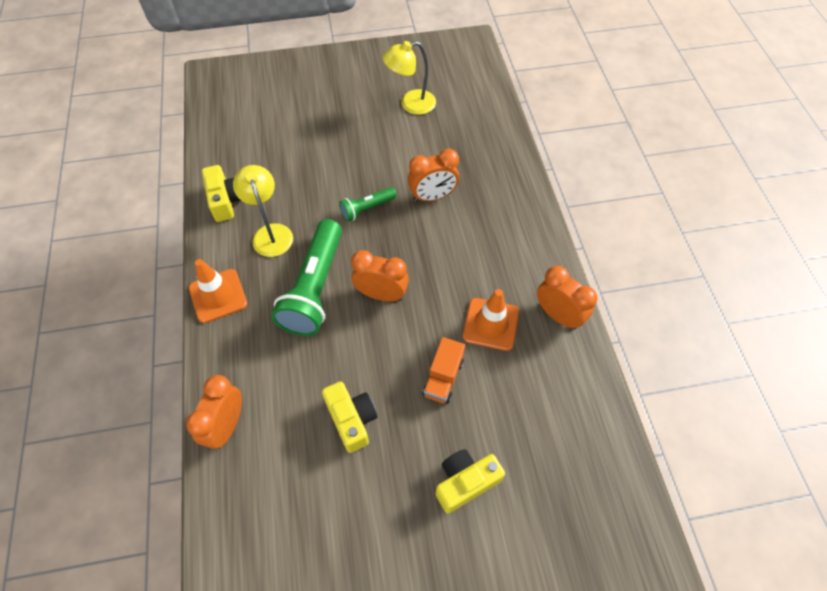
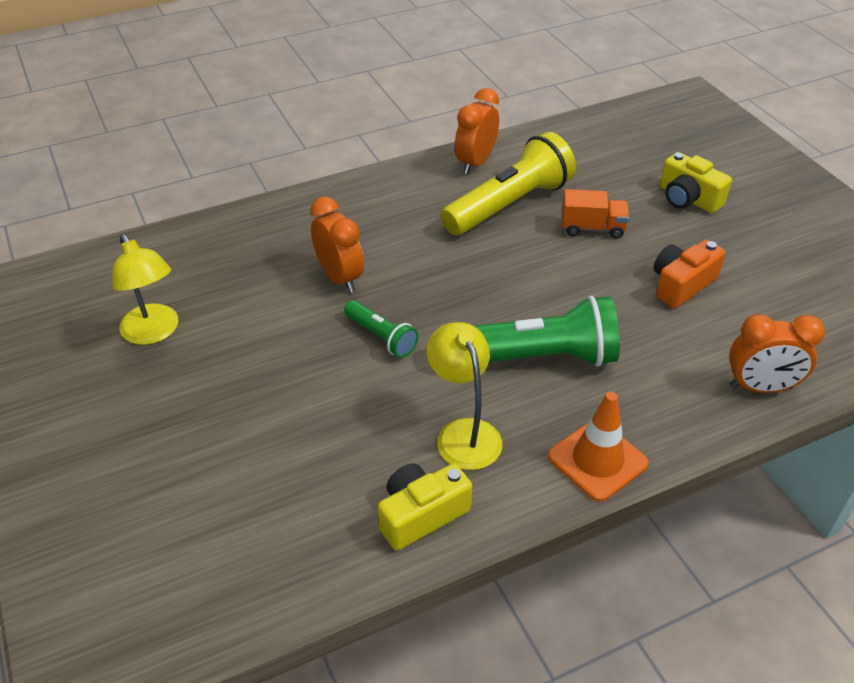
camera: 105 degrees left, 15 degrees down
(270, 233) = (463, 433): yellow lamp -> yellow lamp turned 105 degrees clockwise
(351, 420) = (681, 285): yellow camera -> orange camera
(381, 294) = (513, 294): orange clock -> none
(491, 324) = (509, 205): orange traffic cone -> yellow flashlight

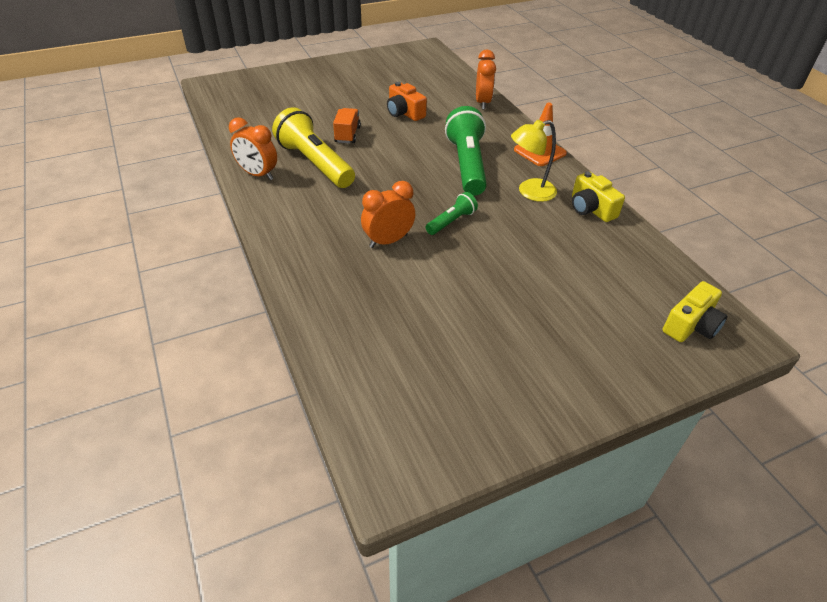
camera: 90 degrees left, 0 degrees up
(154, 332) = (451, 341): yellow lamp -> none
(688, 198) = (324, 100): yellow camera -> yellow camera (691, 325)

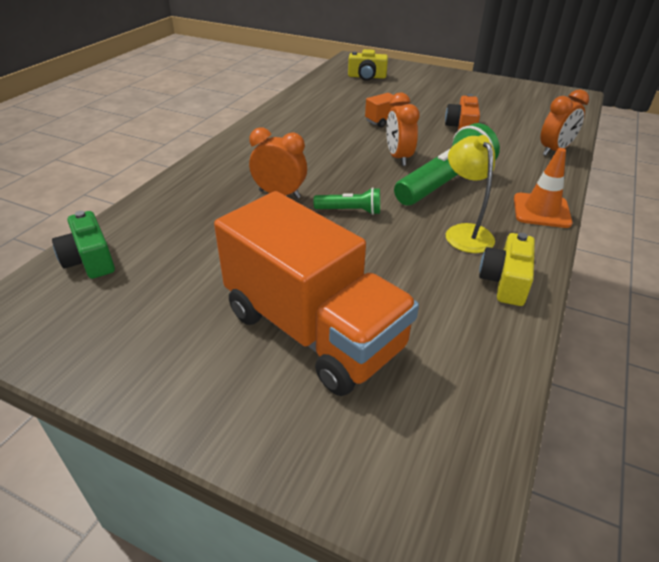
camera: 50 degrees right, 5 degrees down
(258, 174) = (281, 115): orange clock -> orange clock (398, 157)
(315, 163) = (328, 126): yellow flashlight -> none
(363, 385) = (90, 260): none -> green camera
(529, 192) = (464, 232): yellow lamp -> yellow lamp turned 45 degrees clockwise
(564, 307) = (313, 330): none -> orange truck
(691, 325) = (408, 454): yellow camera -> yellow camera (367, 77)

